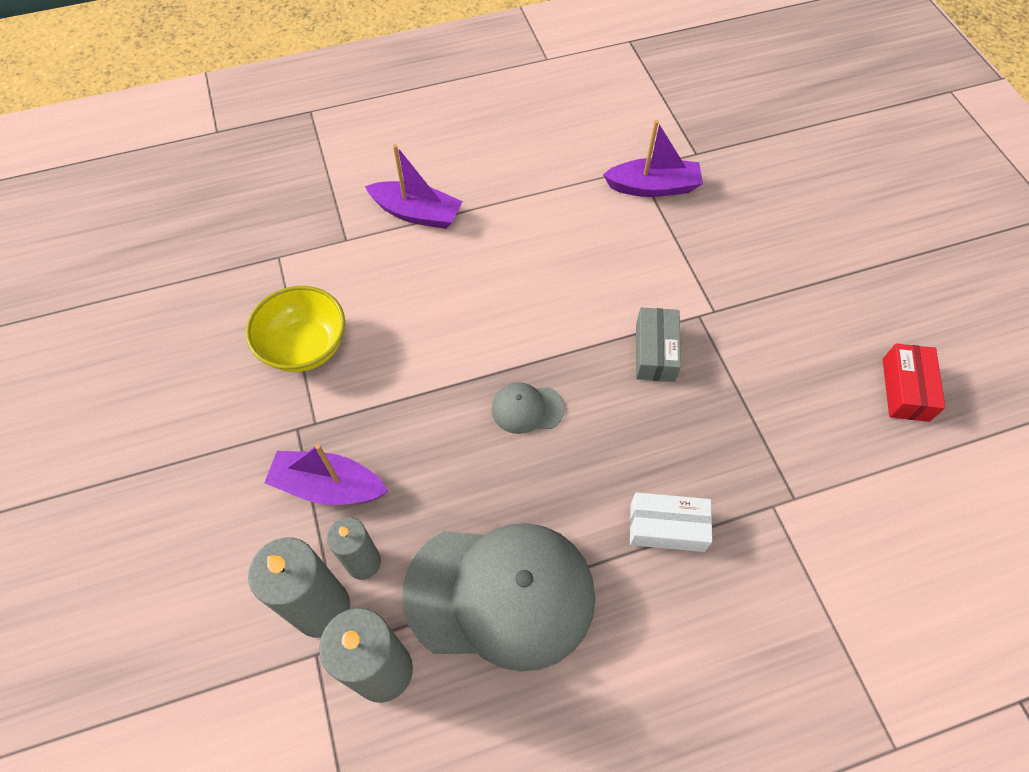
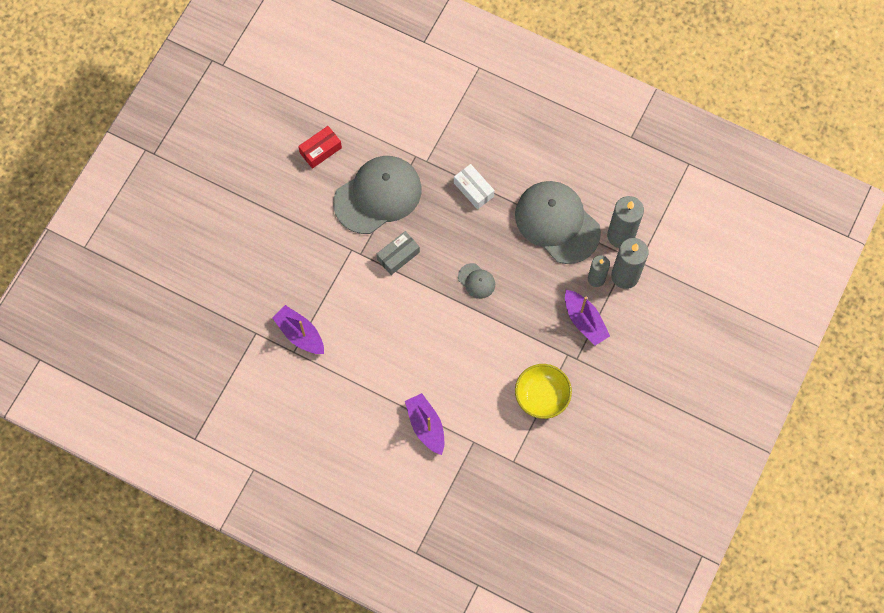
camera: 135 degrees left, 10 degrees up
(769, 400) = (378, 195): none -> grey cap

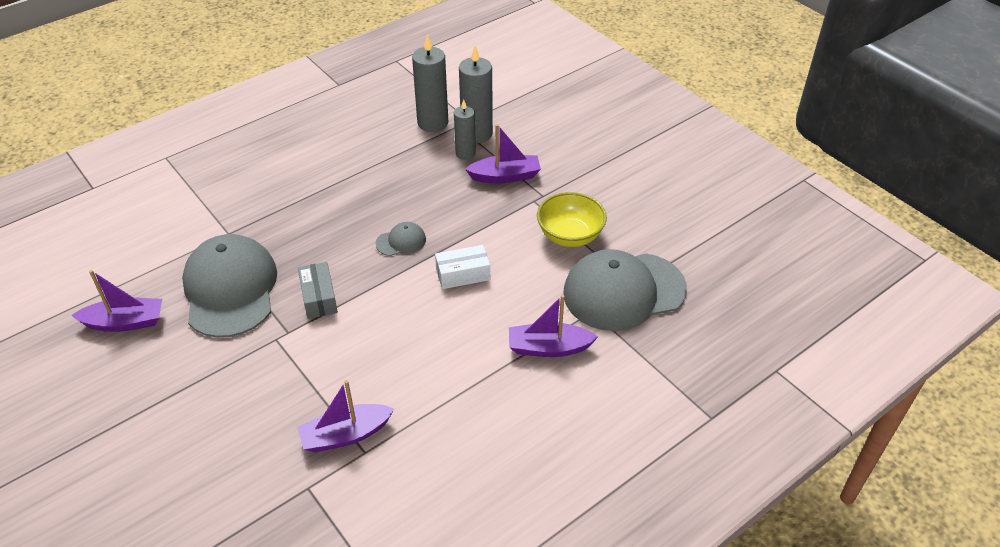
camera: 65 degrees left, 25 degrees down
(320, 150) = (125, 322): red box -> purple boat
(473, 189) = (295, 207): white box -> white box (463, 274)
(557, 223) = (384, 160): grey cap -> grey cap (623, 291)

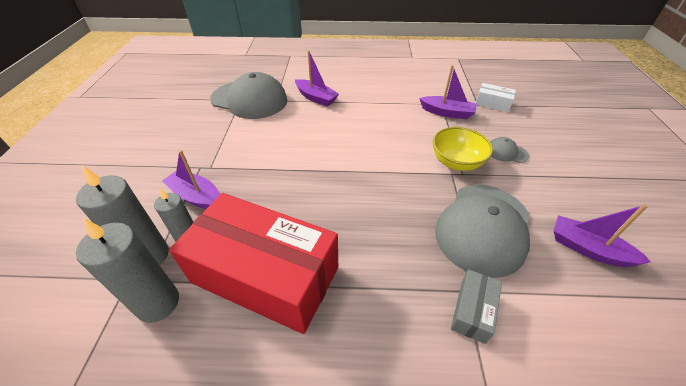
camera: 140 degrees left, 0 degrees up
(319, 297) = (416, 184): grey box -> grey box (472, 310)
(383, 167) = (265, 275): none -> red box
(401, 241) = (326, 191): grey cap -> grey cap (506, 152)
(463, 274) = (313, 148): white box -> white box (493, 103)
(570, 236) = (228, 135): yellow bowl -> yellow bowl (456, 162)

